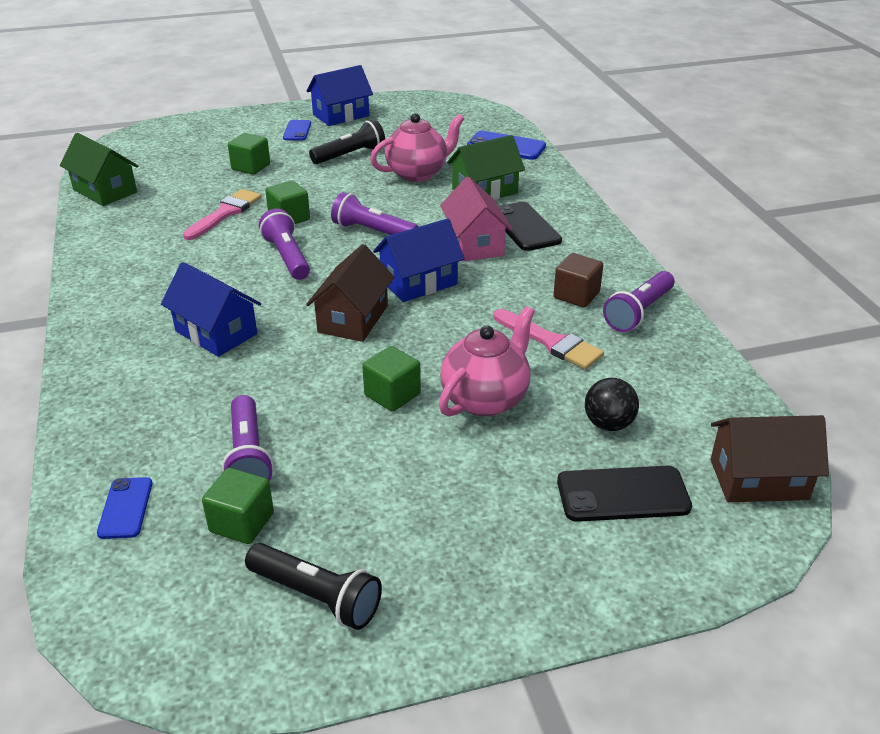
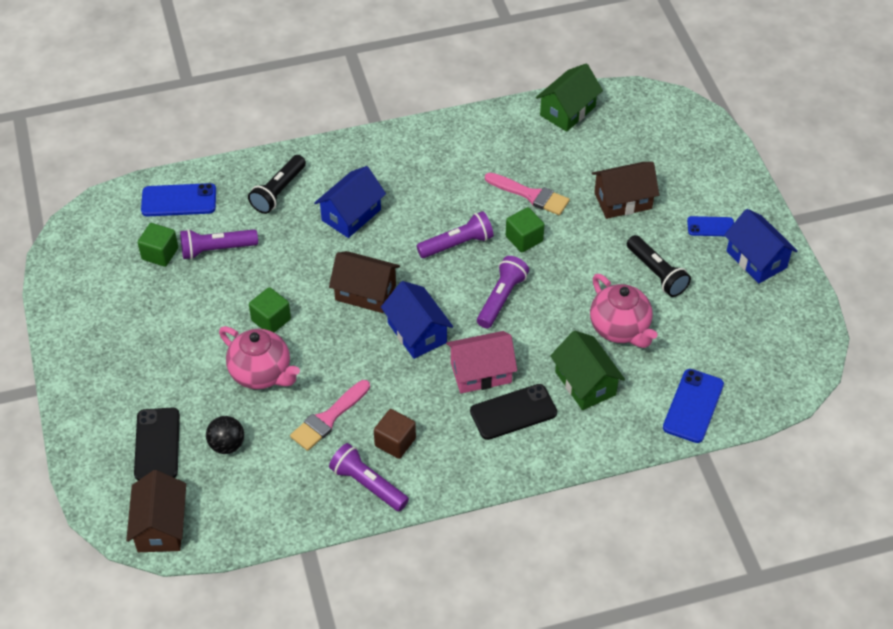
camera: 90 degrees right, 15 degrees up
(126, 508) = (179, 200): blue phone -> blue phone, size x1.61
(251, 167) = (623, 201): green cube -> brown house
(316, 596) = (100, 292): black flashlight -> black flashlight (278, 192)

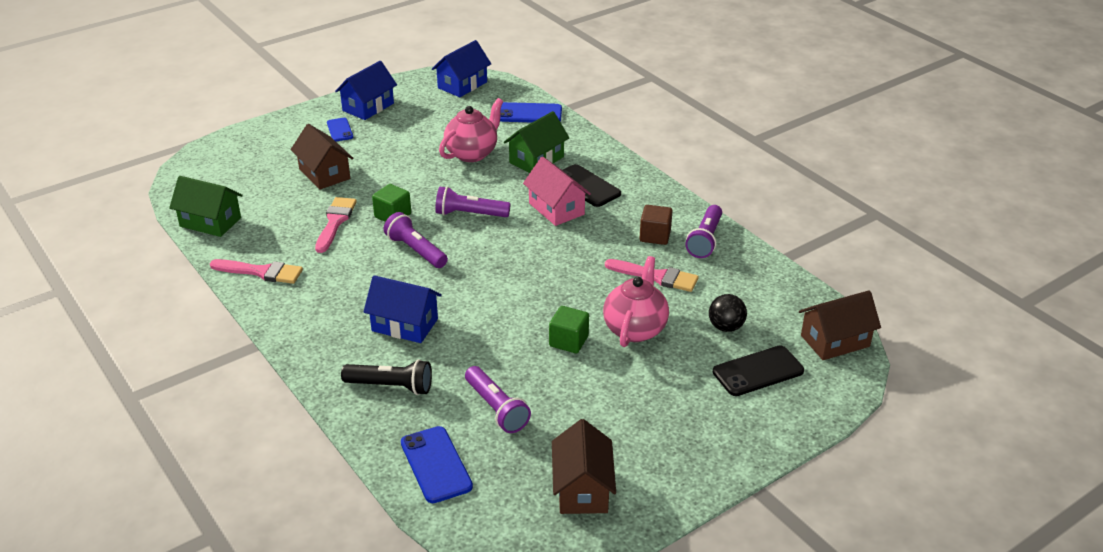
camera: 110 degrees left, 15 degrees down
(160, 253) = (523, 453): green cube -> none
(365, 292) = (502, 290): brown house -> brown house (582, 489)
(417, 333) = (533, 250): blue house -> blue house (462, 85)
(472, 135) = (261, 272): none -> pink brush
(656, 273) = (403, 146): black flashlight -> none

